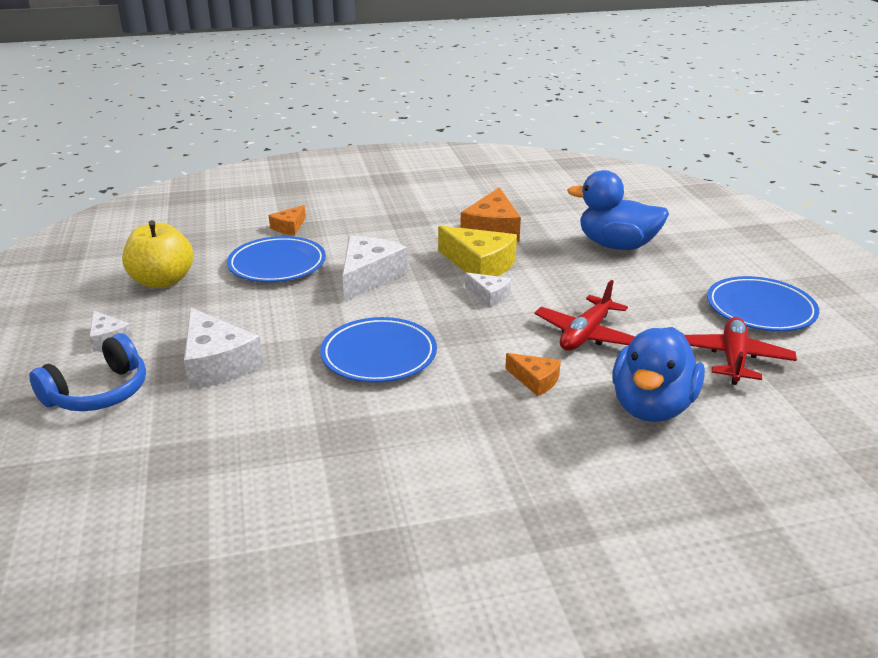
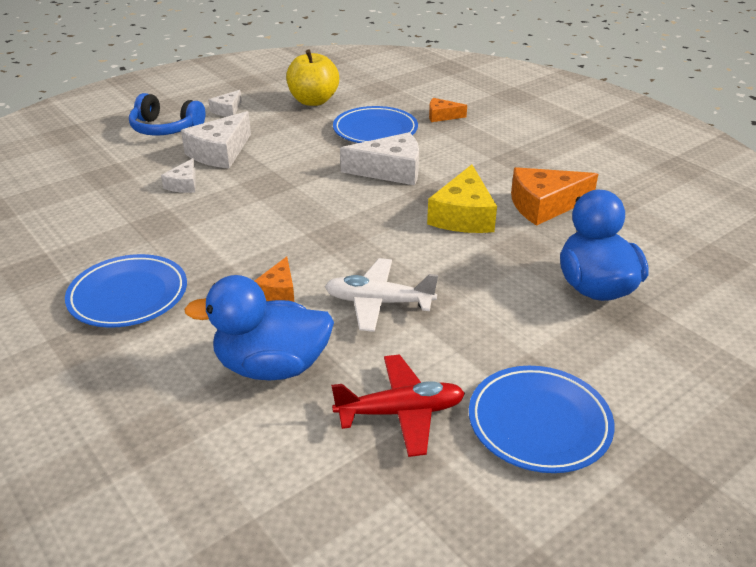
camera: 65 degrees right, 5 degrees up
(379, 355) = (270, 208): blue plate -> blue plate (128, 295)
(489, 295) = (408, 234): white cheese -> white cheese (184, 184)
(585, 334) = (378, 302): red plane -> white plane

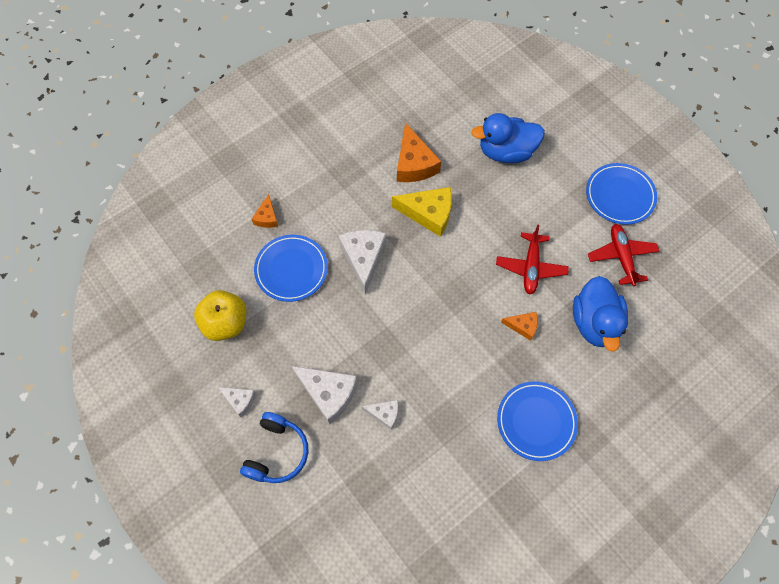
camera: 90 degrees left, 30 degrees up
(378, 302) = (530, 267): white plane -> red plane

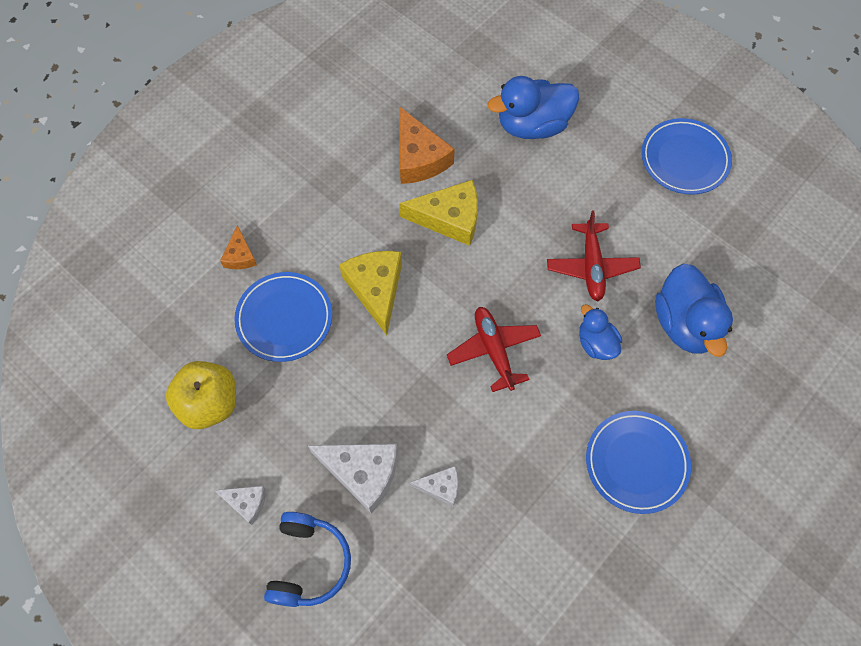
camera: 10 degrees left, 0 degrees up
(363, 258) = (376, 289): white cheese -> yellow cheese
(523, 326) = (596, 343): orange cheese -> blue duck
(621, 257) = (701, 235): red plane -> red plane (494, 350)

